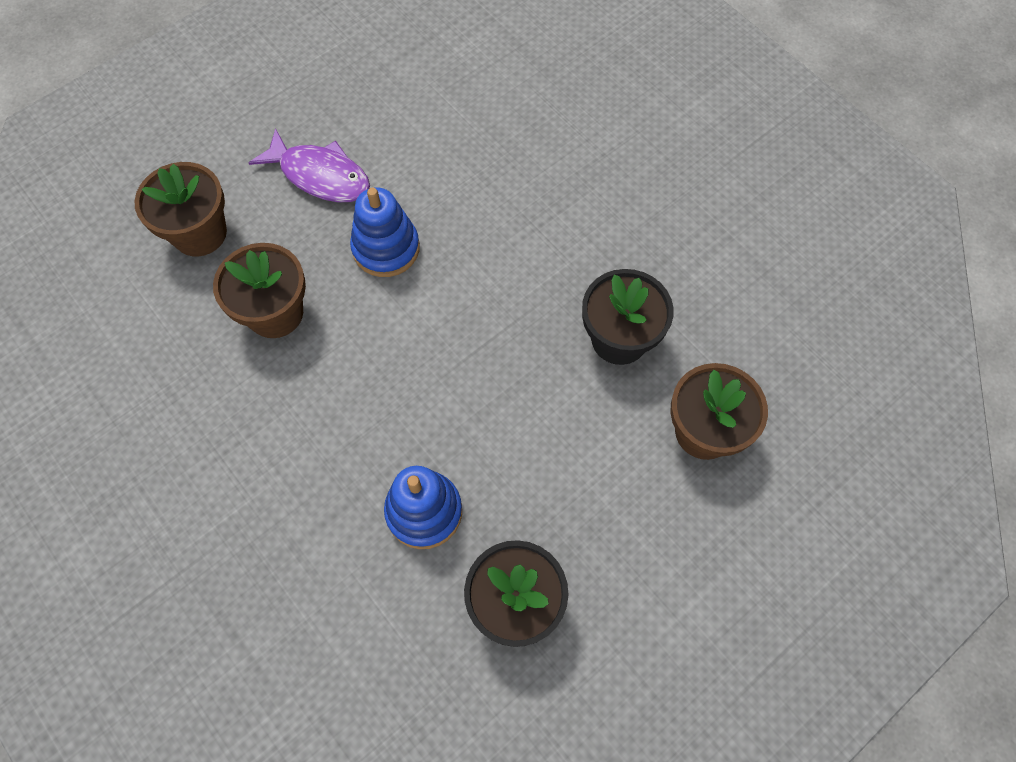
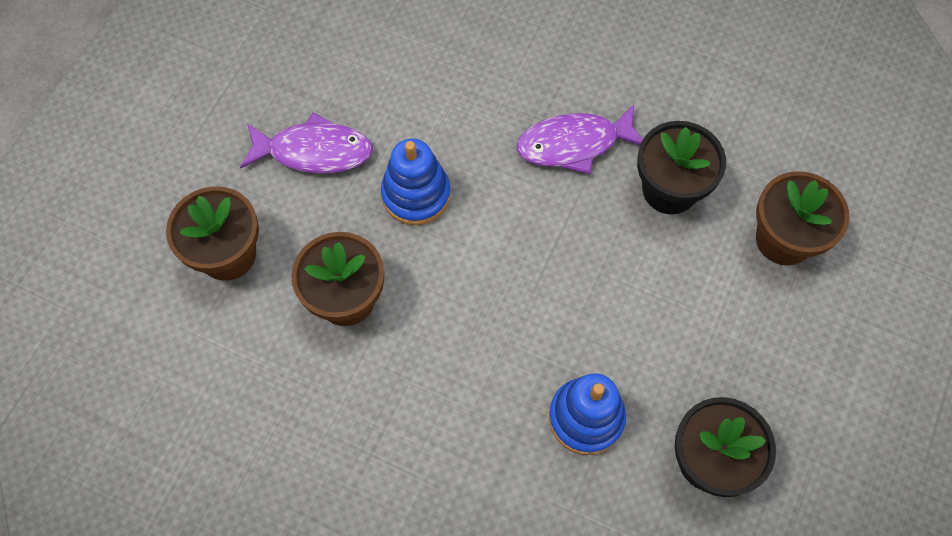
camera: 25 degrees left, 0 degrees up
(553, 261) = (574, 144): none -> purple fish

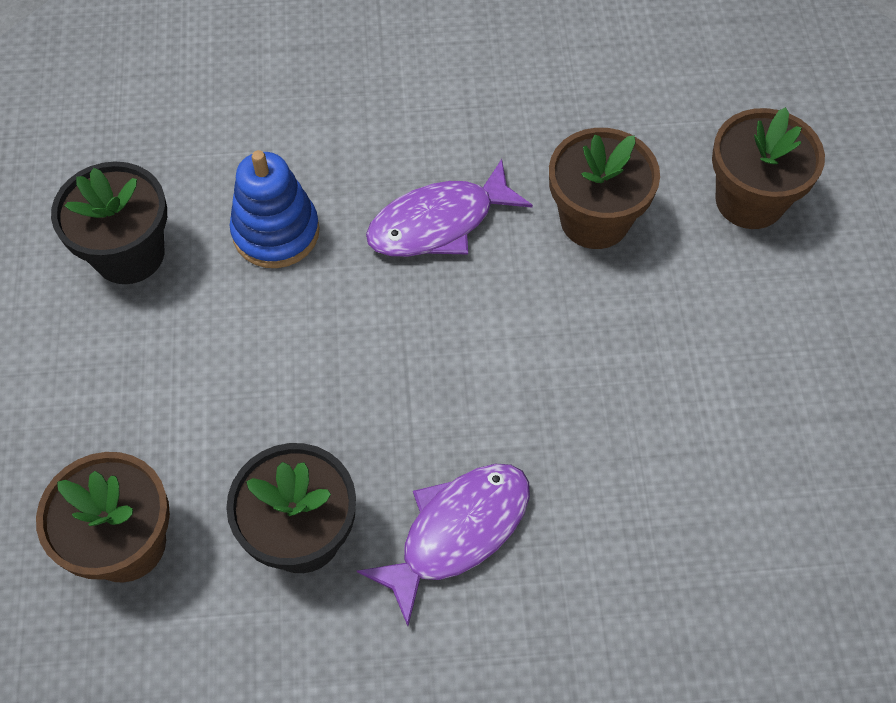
camera: 150 degrees right, 5 degrees down
(314, 151) = (759, 352): purple fish -> purple fish (439, 223)
(416, 195) = (605, 364): blue stacking toy -> none

